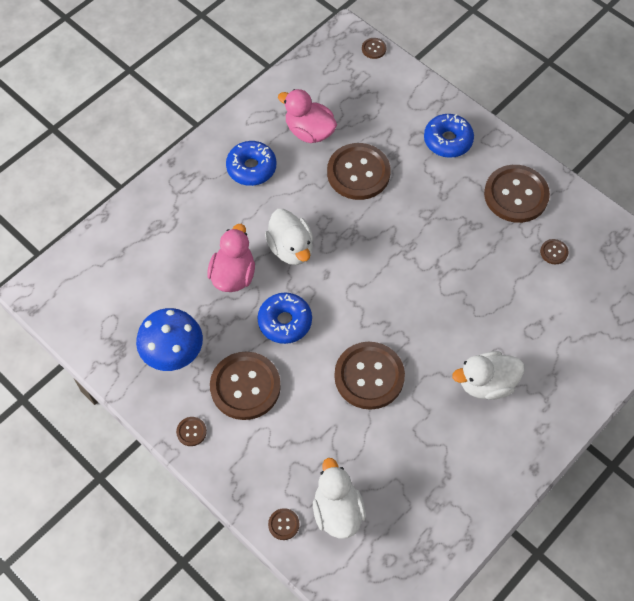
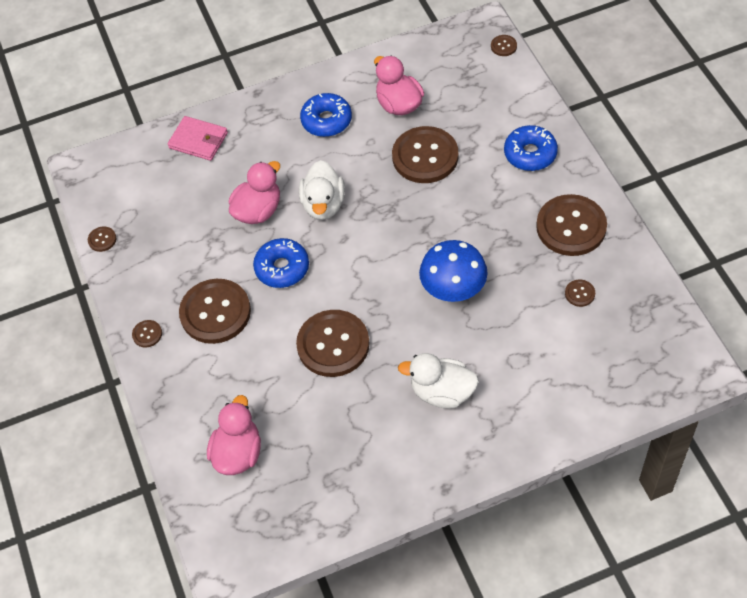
camera: 30 degrees right, 5 degrees down
(139, 226) = (198, 140): none -> pink wallet
(173, 353) = (168, 260): blue mushroom -> blue mushroom (453, 289)
(283, 524) = (183, 445): brown button -> brown button (102, 239)
(337, 511) = (238, 453): white duck -> pink duck

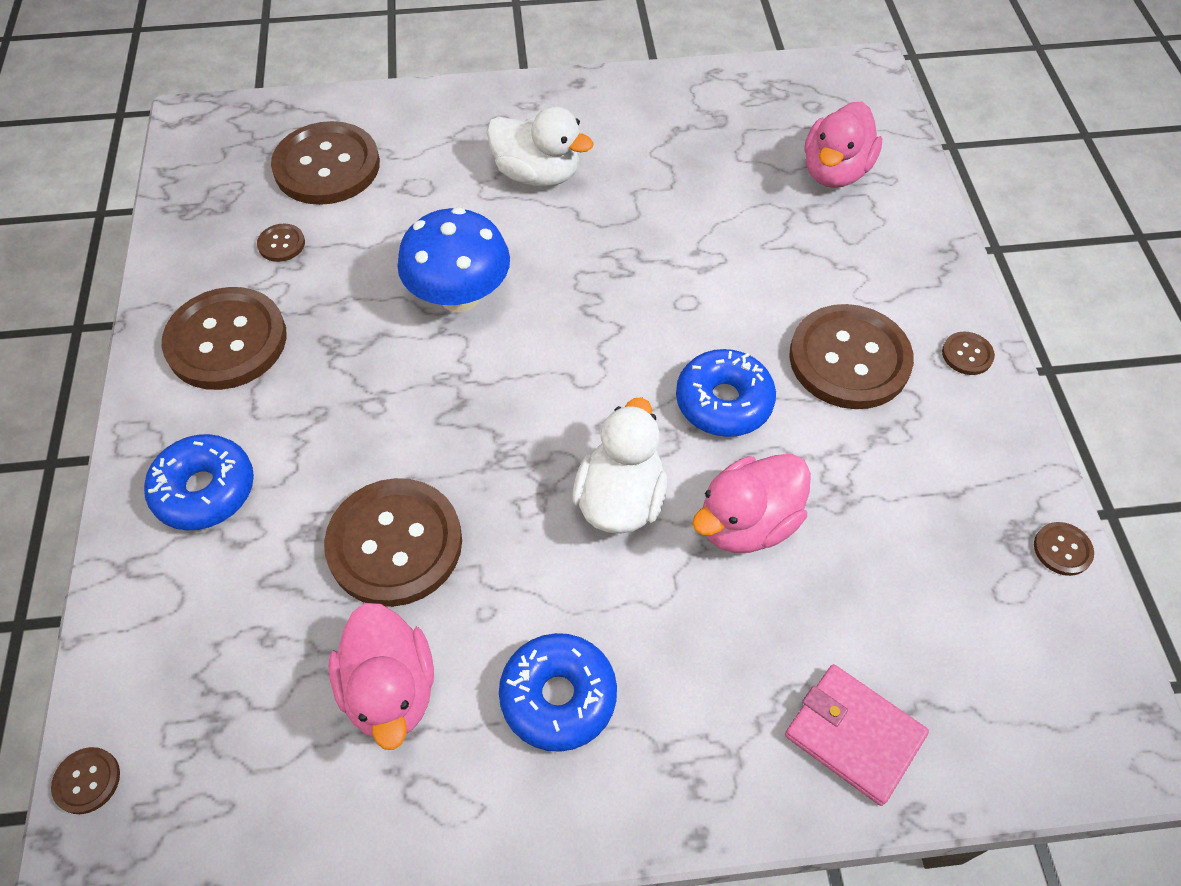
camera: 170 degrees left, 0 degrees up
(333, 344) = (670, 267): brown button -> brown button (327, 166)

